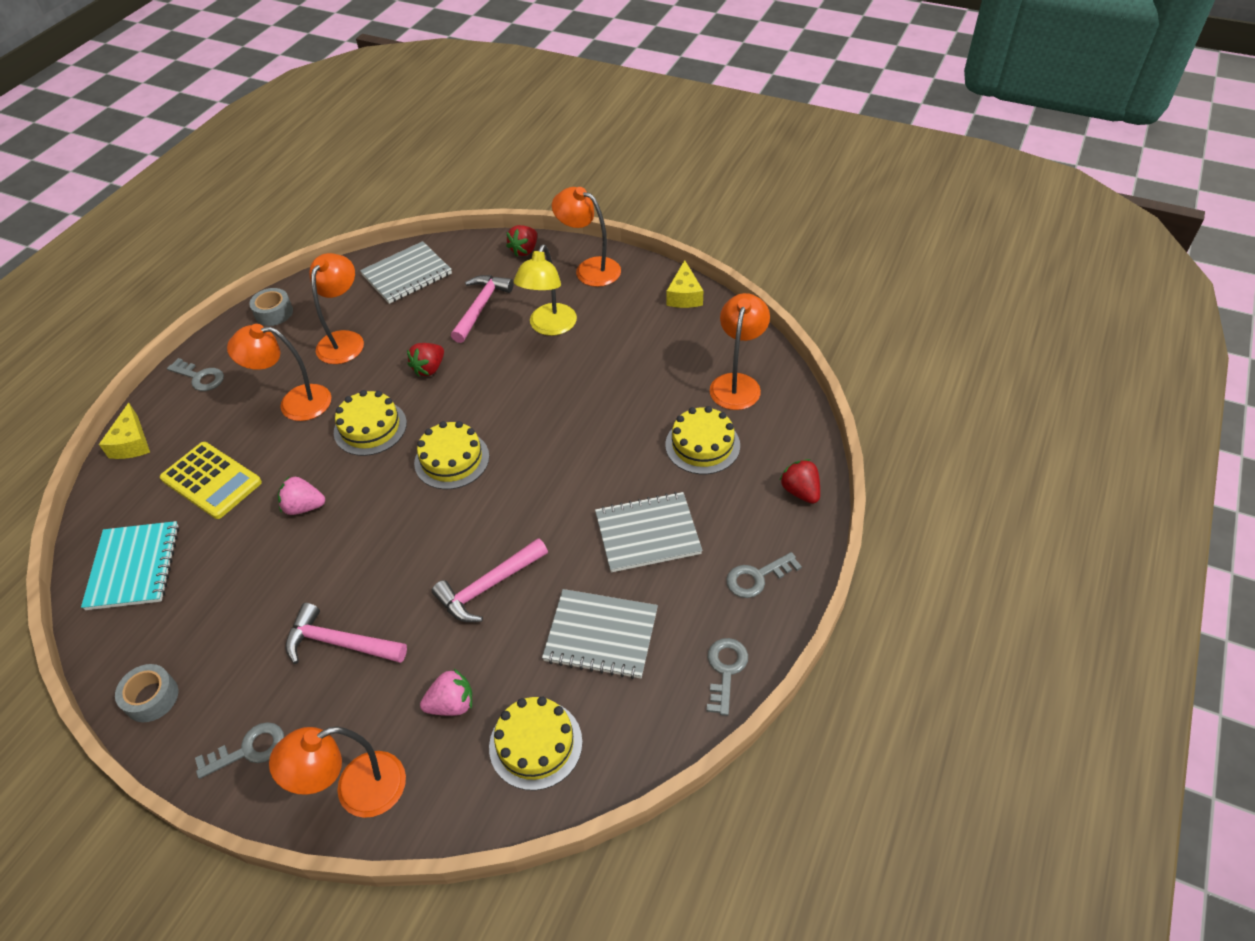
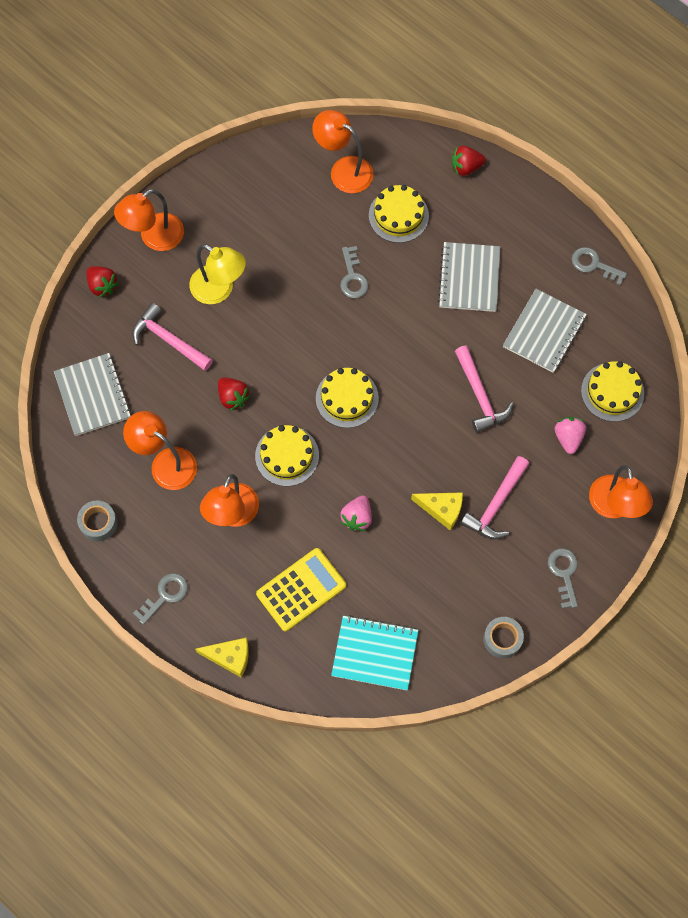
camera: 75 degrees left, 20 degrees up
(684, 295) = (223, 174): yellow cheese -> yellow cheese (442, 509)
(757, 577) = (529, 221): grey key -> grey key (353, 277)

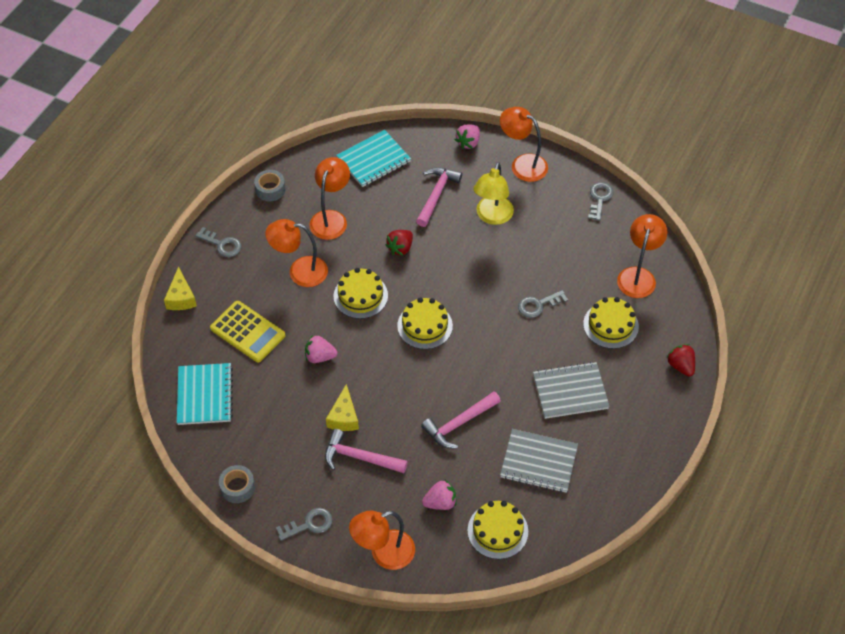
camera: 75 degrees right, 15 degrees down
(93, 395) = (373, 160): grey notebook -> turquoise notebook
(102, 286) = (468, 142): red strawberry -> pink strawberry
(594, 265) = (623, 490): grey key -> grey key (599, 199)

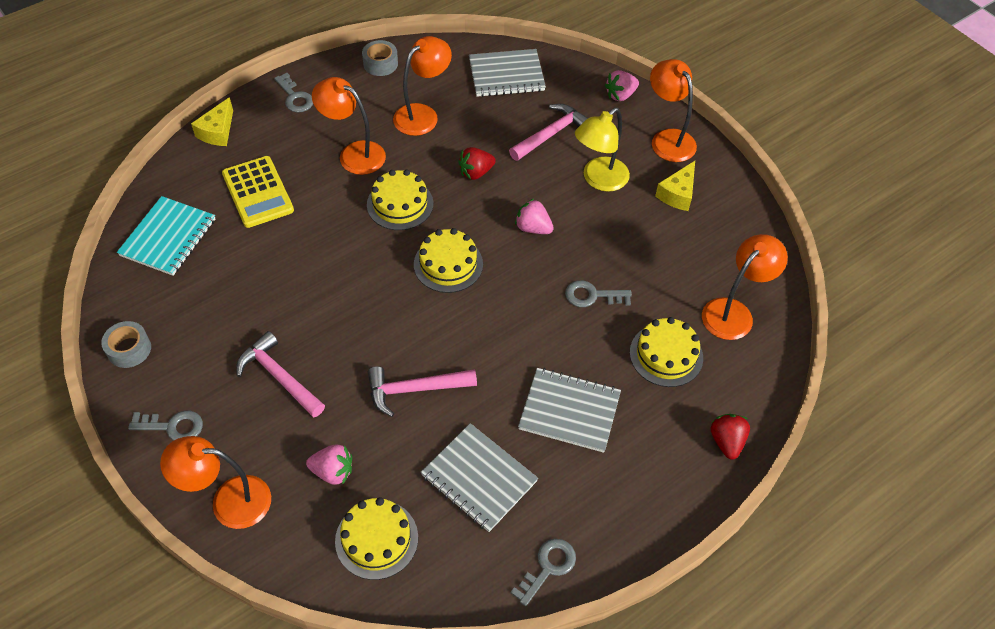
camera: 25 degrees right, 0 degrees up
(320, 357) = (313, 249): pink strawberry -> pink strawberry (533, 228)
(344, 417) = (293, 324): yellow cheese -> yellow cheese (677, 194)
(373, 160) = (506, 75): turquoise notebook -> grey notebook
(599, 199) = (737, 209): grey key -> grey key (548, 567)

